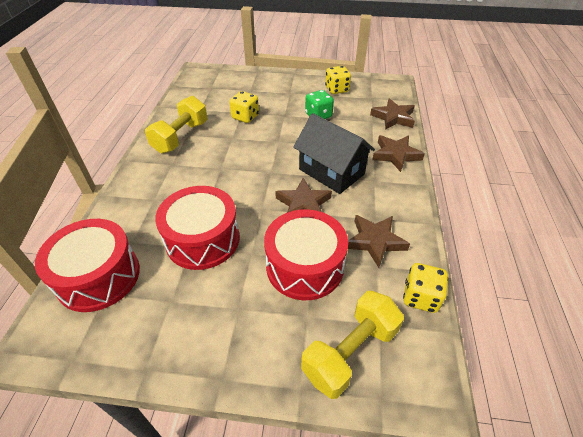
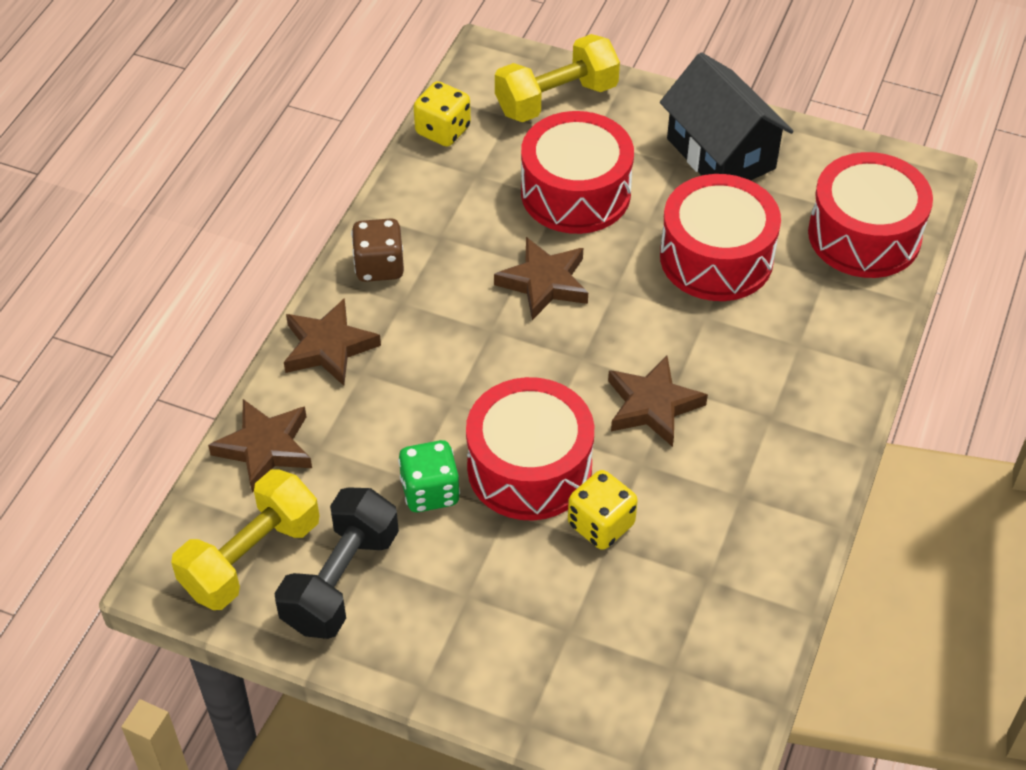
camera: 165 degrees left, 5 degrees up
(181, 137) = (753, 489): yellow dumbbell -> yellow dumbbell (251, 557)
(281, 129) = (529, 468): none -> red drum
(331, 172) = (470, 335): black house -> black house (721, 153)
(336, 89) = (341, 580): yellow dice -> black dumbbell
(375, 241) = (460, 205): brown star -> brown star (652, 405)
(398, 195) = (379, 266): none -> brown dice

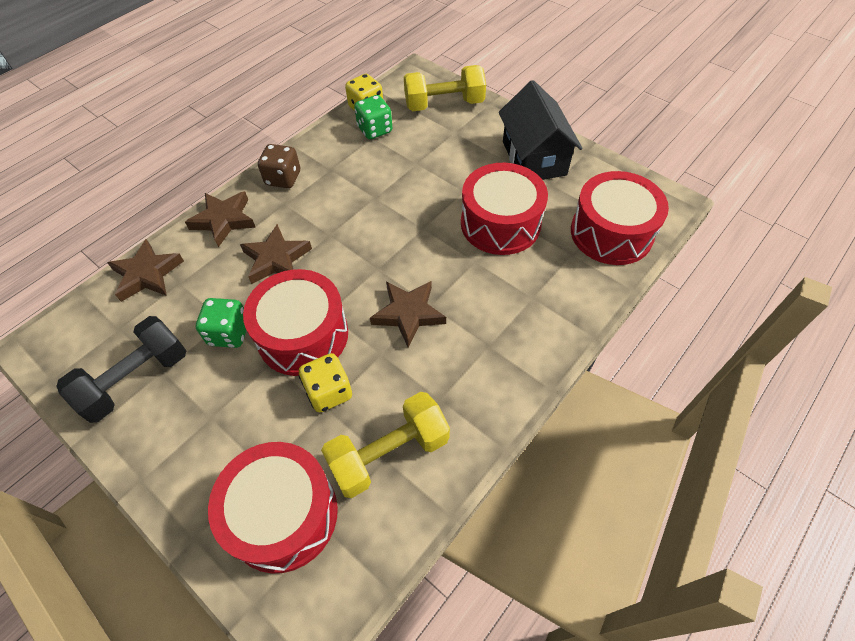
camera: 20 degrees right, 5 degrees up
(251, 557) = (92, 346): yellow dumbbell -> yellow dumbbell (389, 453)
(474, 162) = (375, 130): none -> green dice
(544, 282) = (379, 212): brown star -> brown star (276, 259)
(575, 193) = (428, 161): red drum -> red drum (283, 514)

